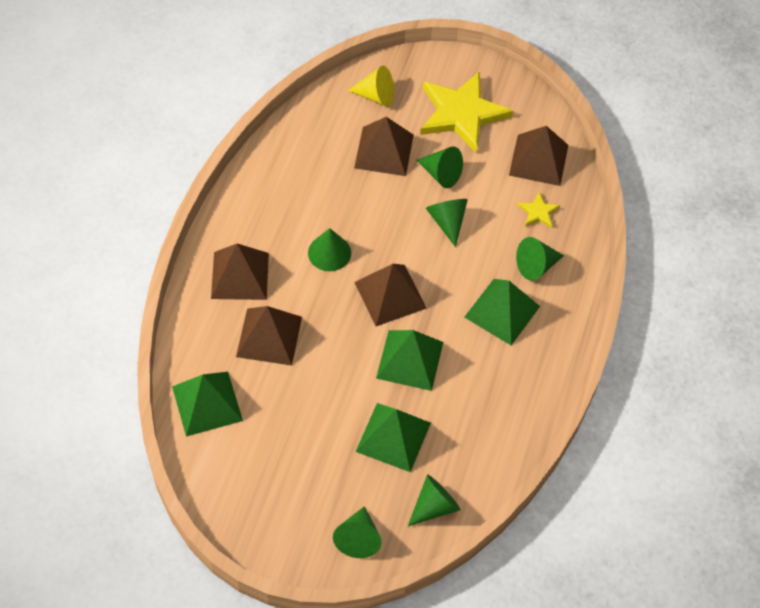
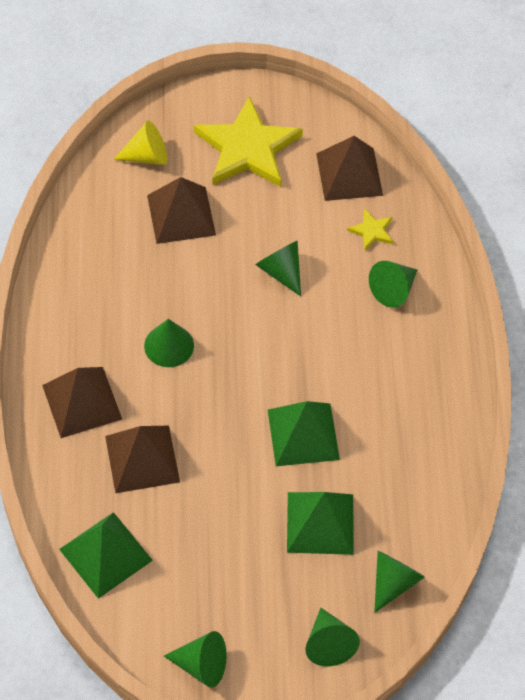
camera: 20 degrees left, 0 degrees up
(390, 295) = (253, 371): brown pyramid -> none
(441, 174) = (253, 221): green cone -> green cone (201, 665)
(502, 311) = (378, 350): green pyramid -> none

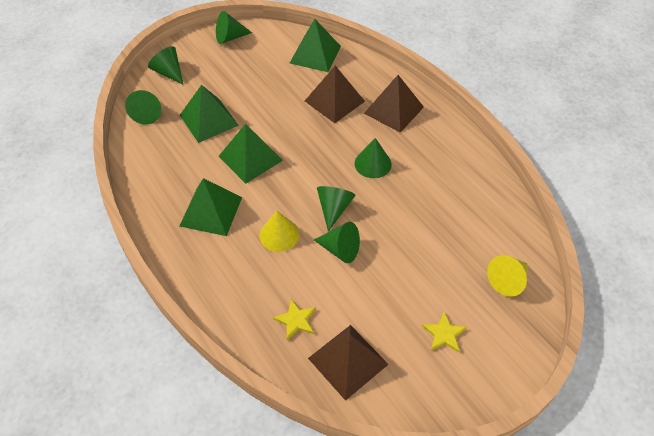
camera: 150 degrees right, 5 degrees down
(181, 215) = (442, 250): brown pyramid -> none
(247, 148) = (444, 334): yellow star -> yellow star, size x0.43
(332, 321) = (279, 235): none -> yellow cone
(389, 390) = (211, 211): none -> green pyramid
(393, 290) = (250, 282): green cone -> green cone (334, 208)

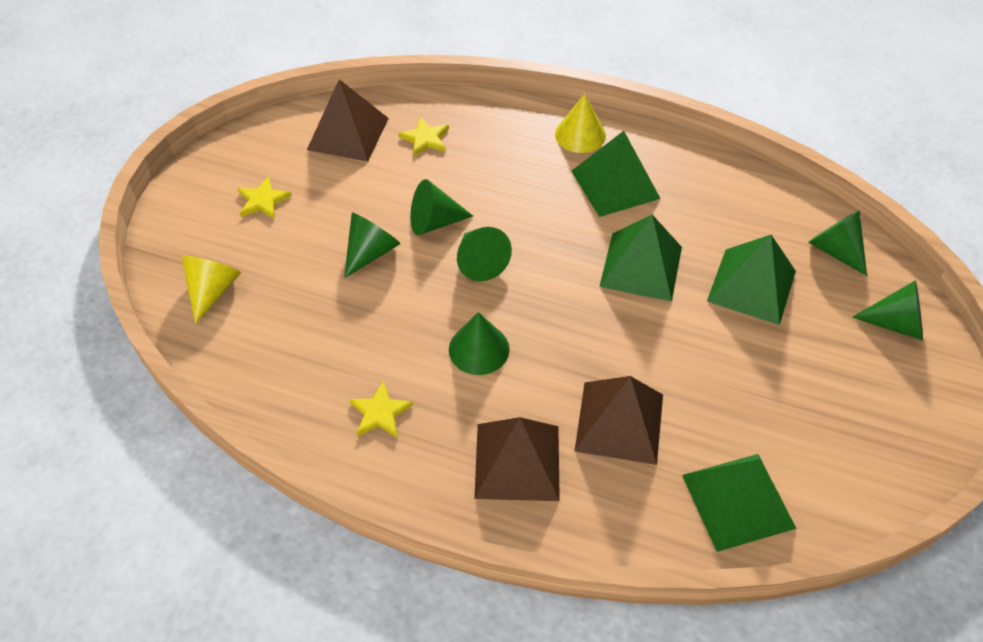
camera: 145 degrees right, 0 degrees up
(230, 37) = (904, 447): green cone -> green cone (371, 252)
(279, 235) = (516, 201): yellow cone -> yellow cone (580, 134)
(444, 161) = (380, 412): none -> yellow star

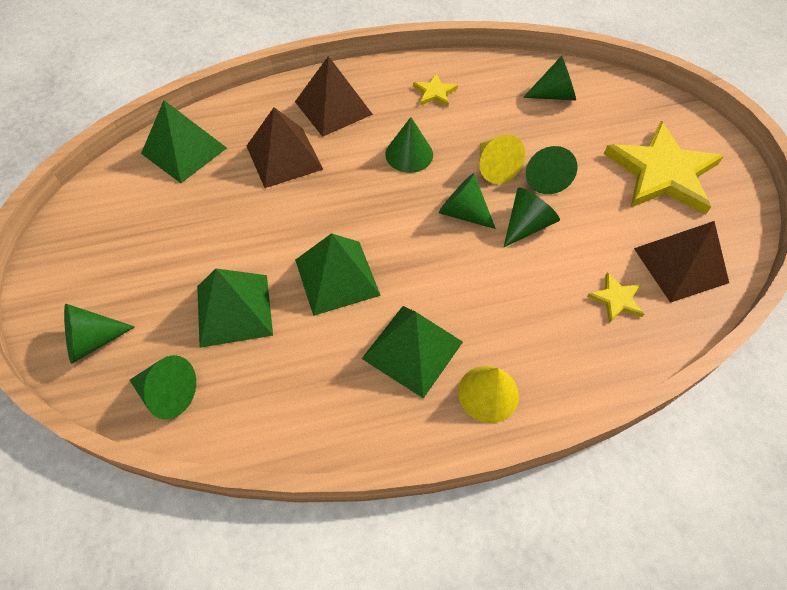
camera: 145 degrees right, 5 degrees up
(213, 290) = (609, 102): yellow cone -> yellow cone (494, 167)
(255, 331) = (554, 95): none -> green cone
(263, 200) = (662, 172): yellow star -> yellow star, size x2.33

